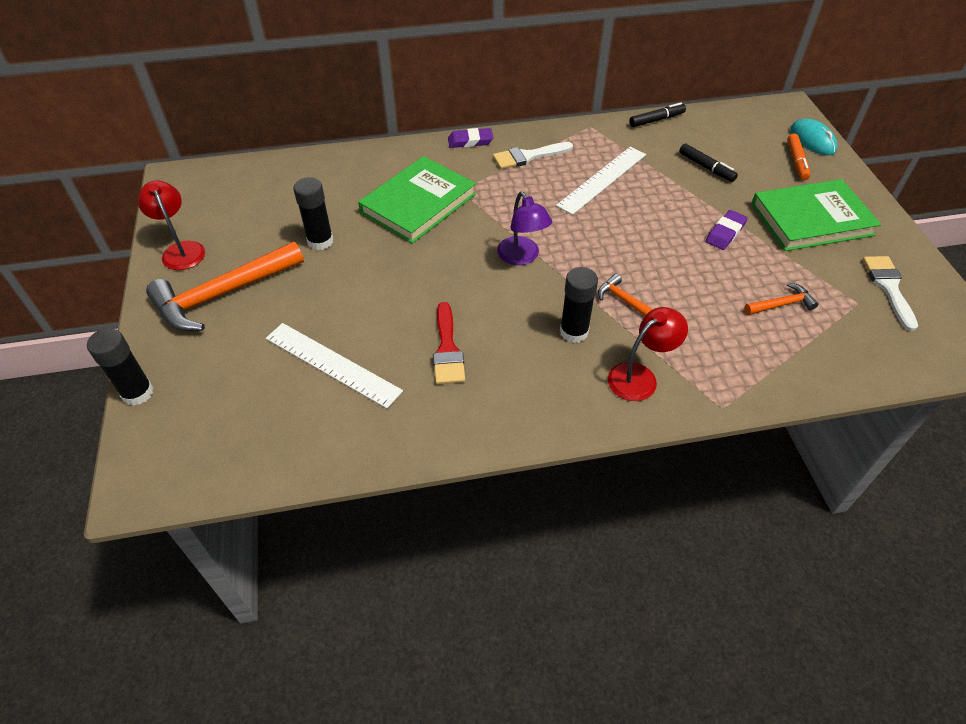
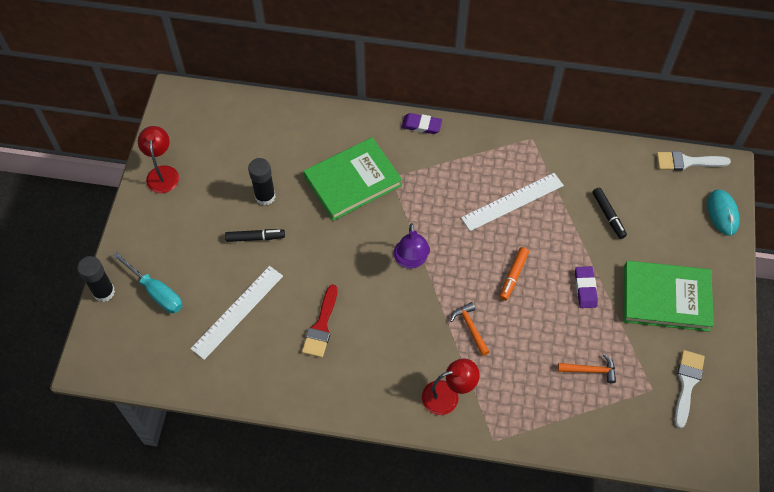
camera: 20 degrees right, 10 degrees up
(213, 373) = (156, 292): none -> turquoise screwdriver
(223, 294) = (180, 225): orange hammer -> none
(332, 364) = (237, 312): white ruler -> white ruler turned 75 degrees clockwise
(528, 156) = (462, 157): white brush -> white brush (687, 162)
(574, 332) = (418, 341): black glue stick -> none
(656, 120) = (594, 148): black marker -> black marker (255, 238)
(725, 233) = (585, 288): purple eraser -> purple eraser turned 60 degrees counterclockwise
(796, 161) = (692, 233): orange marker -> orange marker (513, 276)

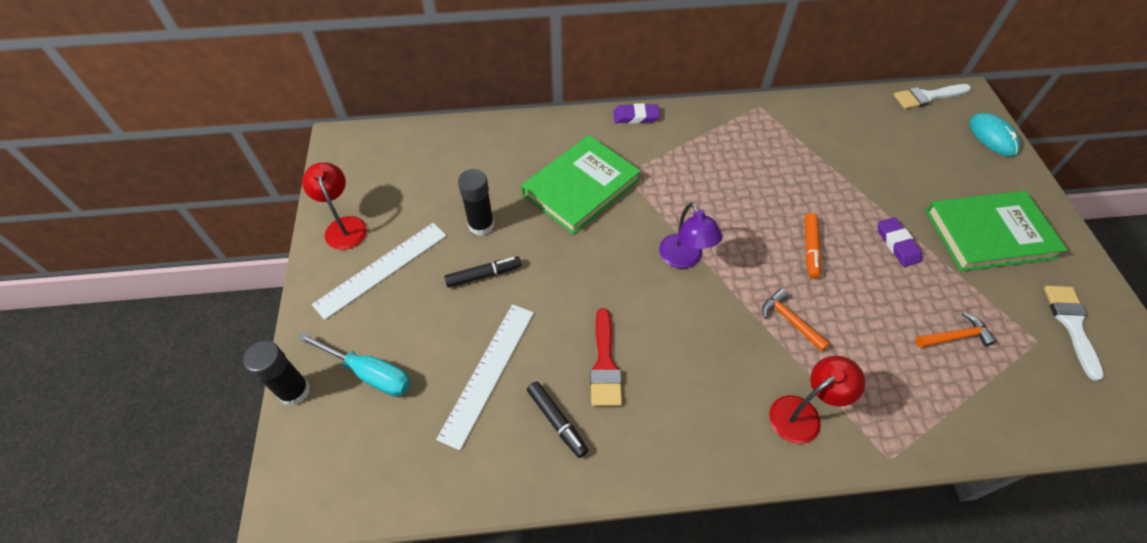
camera: 15 degrees left, 5 degrees down
(512, 202) = (770, 171): white ruler -> white ruler (382, 269)
(608, 215) = (878, 163): black marker -> black marker (557, 421)

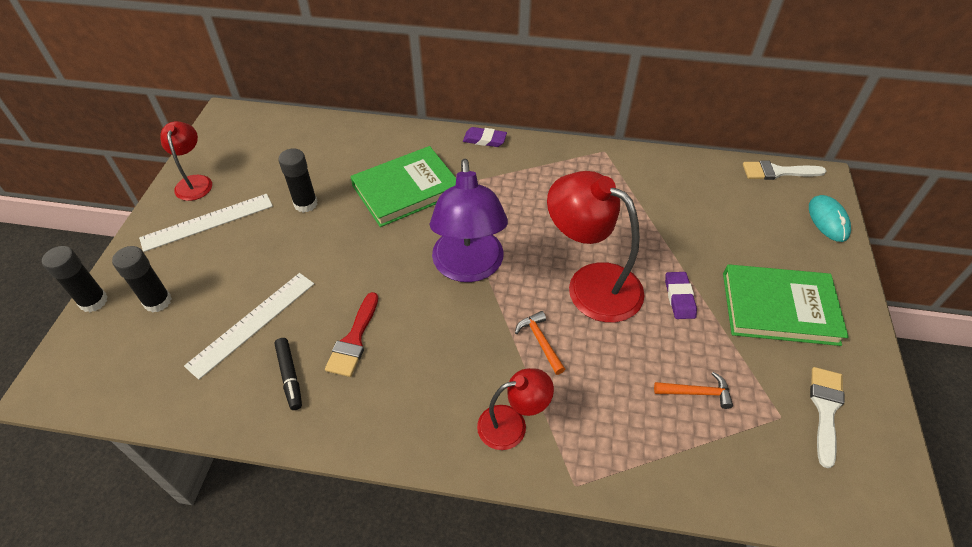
camera: 15 degrees right, 5 degrees down
(369, 373) = (157, 301): turquoise screwdriver -> black glue stick
(484, 275) = (288, 244): black marker -> none
(684, 259) = (469, 268): purple lamp -> purple lamp, size x1.78
(810, 249) = (591, 284): orange marker -> red lamp

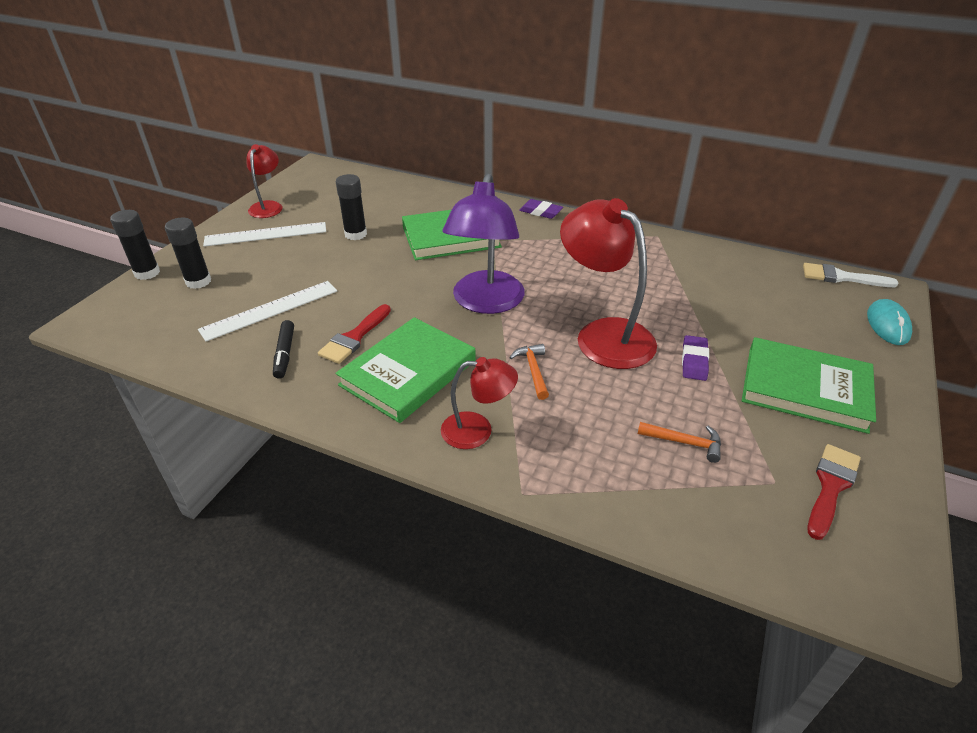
camera: 15 degrees right, 10 degrees down
(423, 372) = (408, 373): none -> green book
(825, 409) = (831, 486): white brush -> red brush

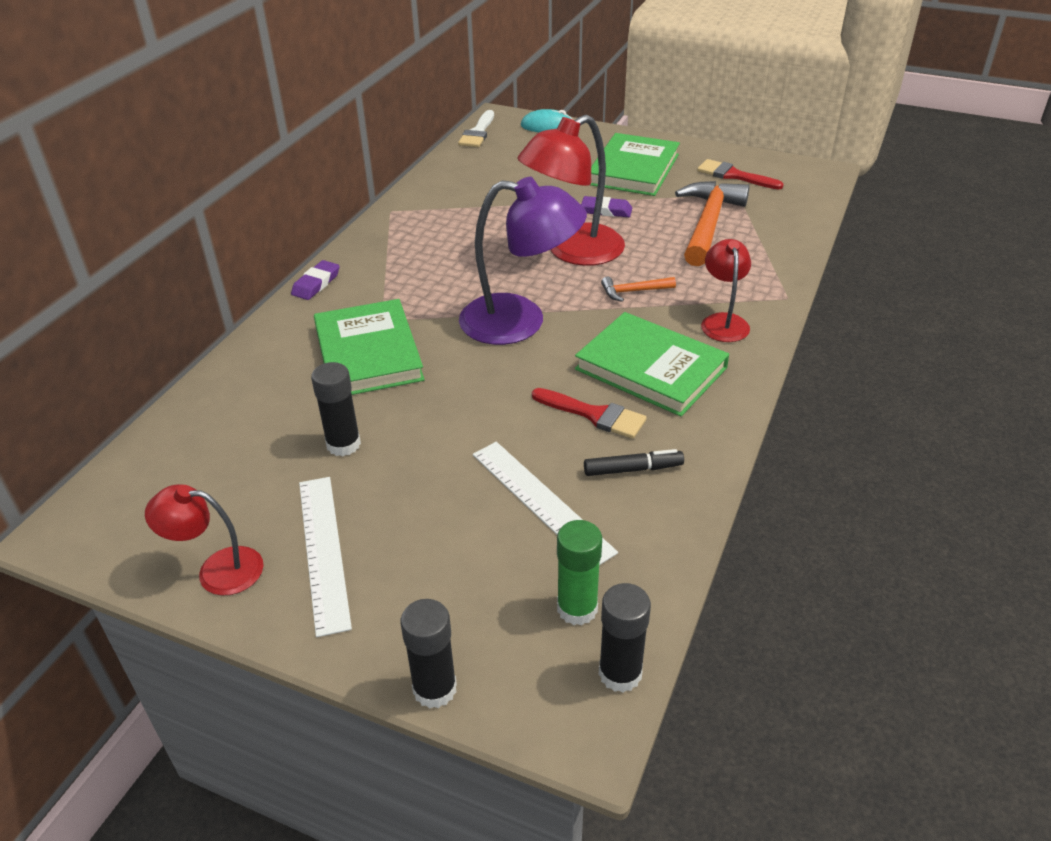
camera: 90 degrees left, 0 degrees up
(170, 322) = (577, 608): none -> green glue stick
(198, 281) = (466, 604): black glue stick -> black glue stick (620, 673)
(684, 442) = (708, 224): orange hammer -> orange hammer, size x2.15

